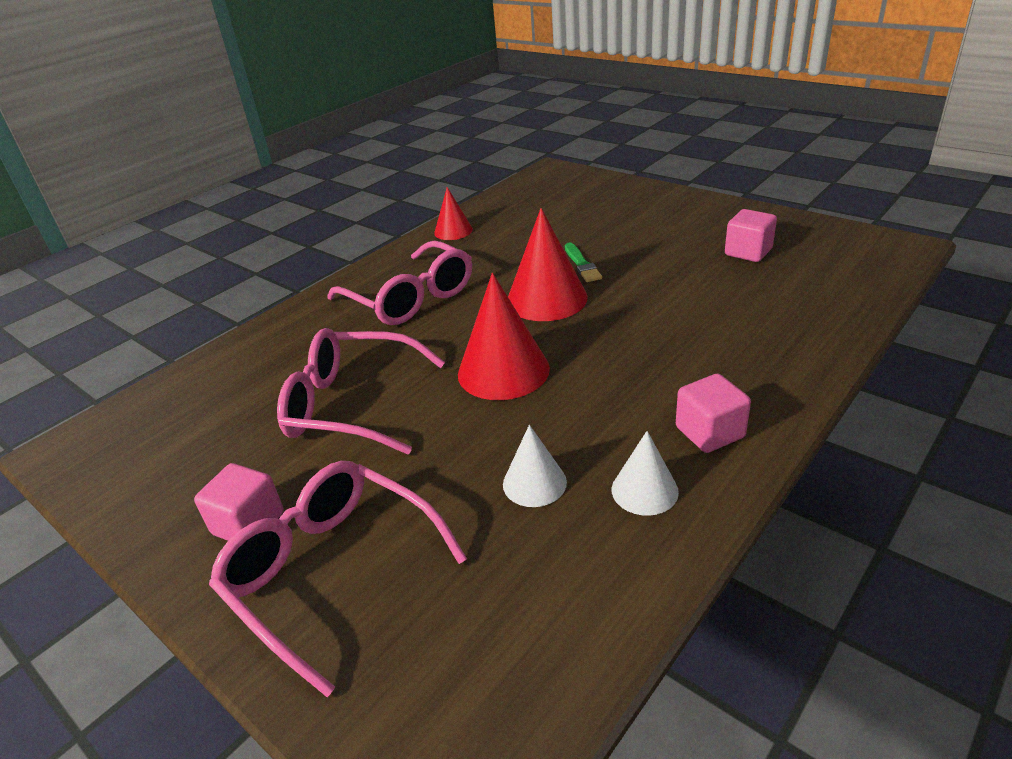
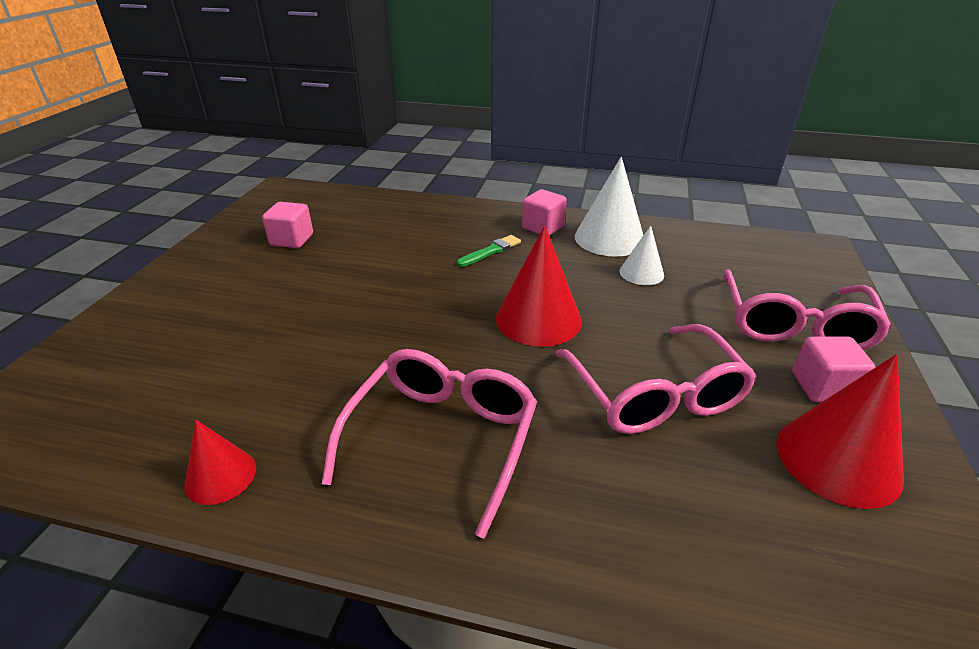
camera: 120 degrees left, 0 degrees up
(546, 299) = (407, 327): red cone -> red cone (837, 459)
(582, 264) = (326, 322): green brush -> green brush (490, 251)
(644, 490) = (609, 238): white cone -> white cone, size x1.75

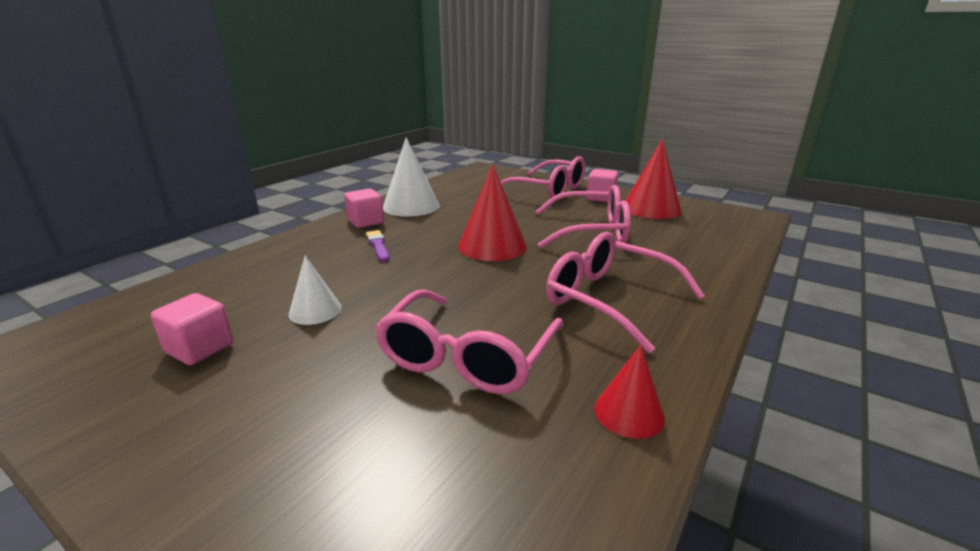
camera: 70 degrees left, 10 degrees down
(298, 357) = (467, 357): none -> pink glasses
(490, 251) = (378, 245): green brush -> purple brush
(641, 273) = (465, 208): white cone -> white cone (315, 311)

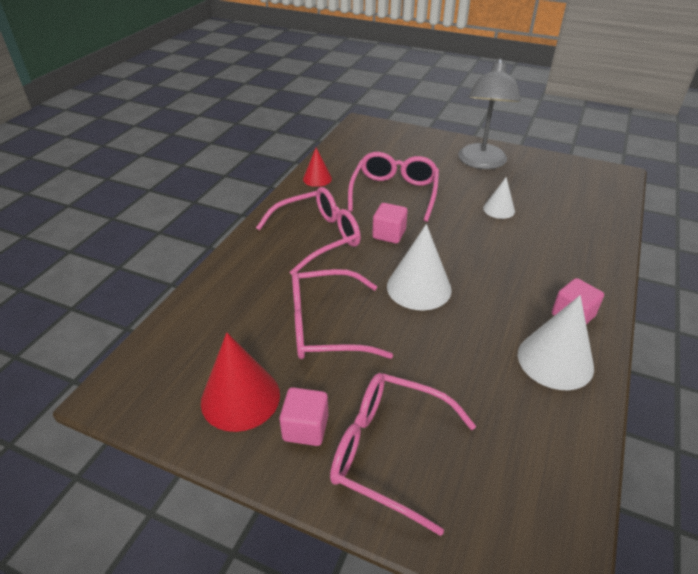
camera: 170 degrees right, 15 degrees up
(200, 348) = (530, 184): pink cube -> pink cube (389, 234)
(219, 415) = (481, 163): none -> grey lamp
(378, 245) = (521, 276): purple brush -> none
(492, 246) = (419, 287): red cone -> white cone
(608, 299) = (318, 237): pink glasses -> pink glasses turned 60 degrees counterclockwise

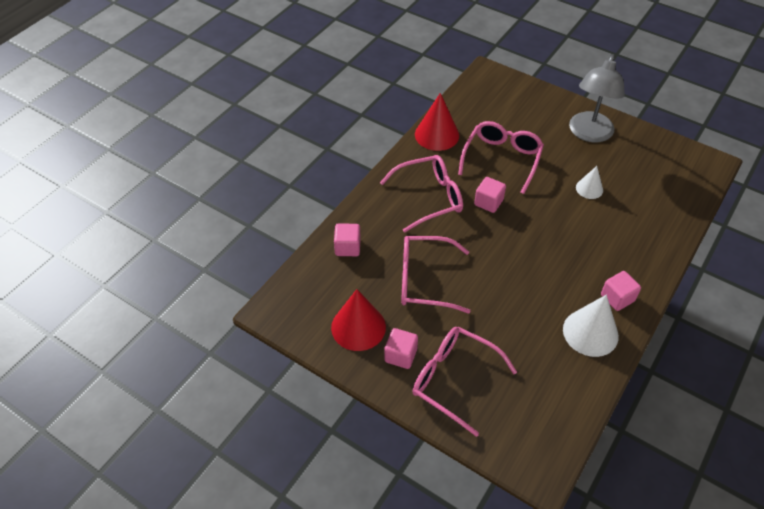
camera: 10 degrees right, 10 degrees up
(220, 301) = (347, 247): none -> pink cube
(317, 178) = (437, 135): red cone -> red cone, size x1.75
(419, 287) = (502, 256): white cone -> none

